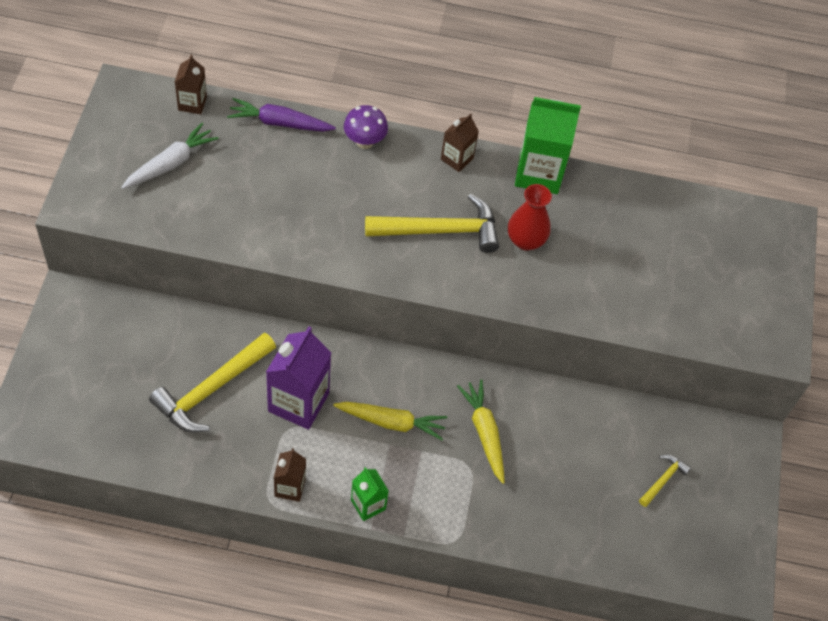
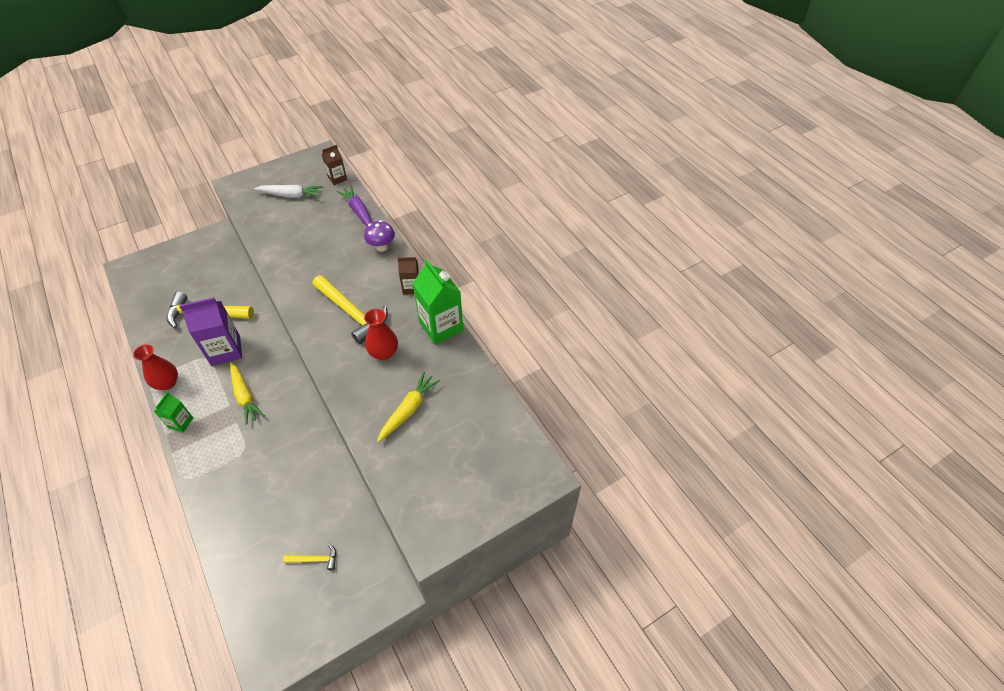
camera: 55 degrees right, 5 degrees down
(290, 487) = (167, 383): brown carton -> red vase
(484, 433) = (273, 442): yellow carrot -> yellow carrot (408, 410)

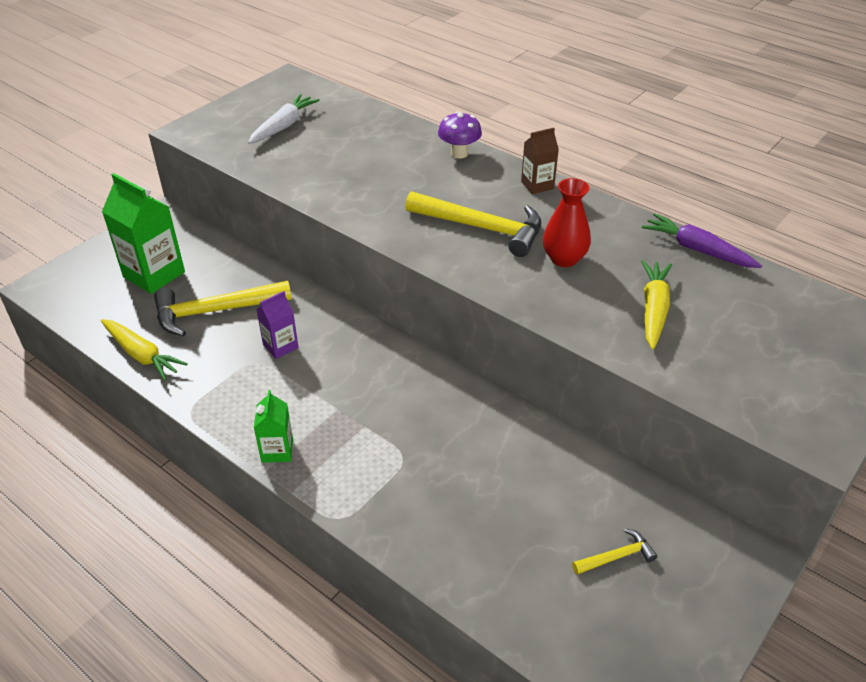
camera: 20 degrees left, 10 degrees down
(167, 383) = (217, 408): red vase -> none
(225, 350) = (280, 346): purple carton -> purple carton, size x0.55
(245, 396) = (353, 392): yellow carrot -> yellow carrot (141, 355)
(291, 195) = (284, 126): white carrot -> white carrot turned 45 degrees counterclockwise
(337, 178) = (334, 98): brown carton -> none
(359, 212) = (395, 125): purple carrot -> purple carrot (697, 250)
(441, 327) = (613, 215): green carton -> green carton (154, 274)

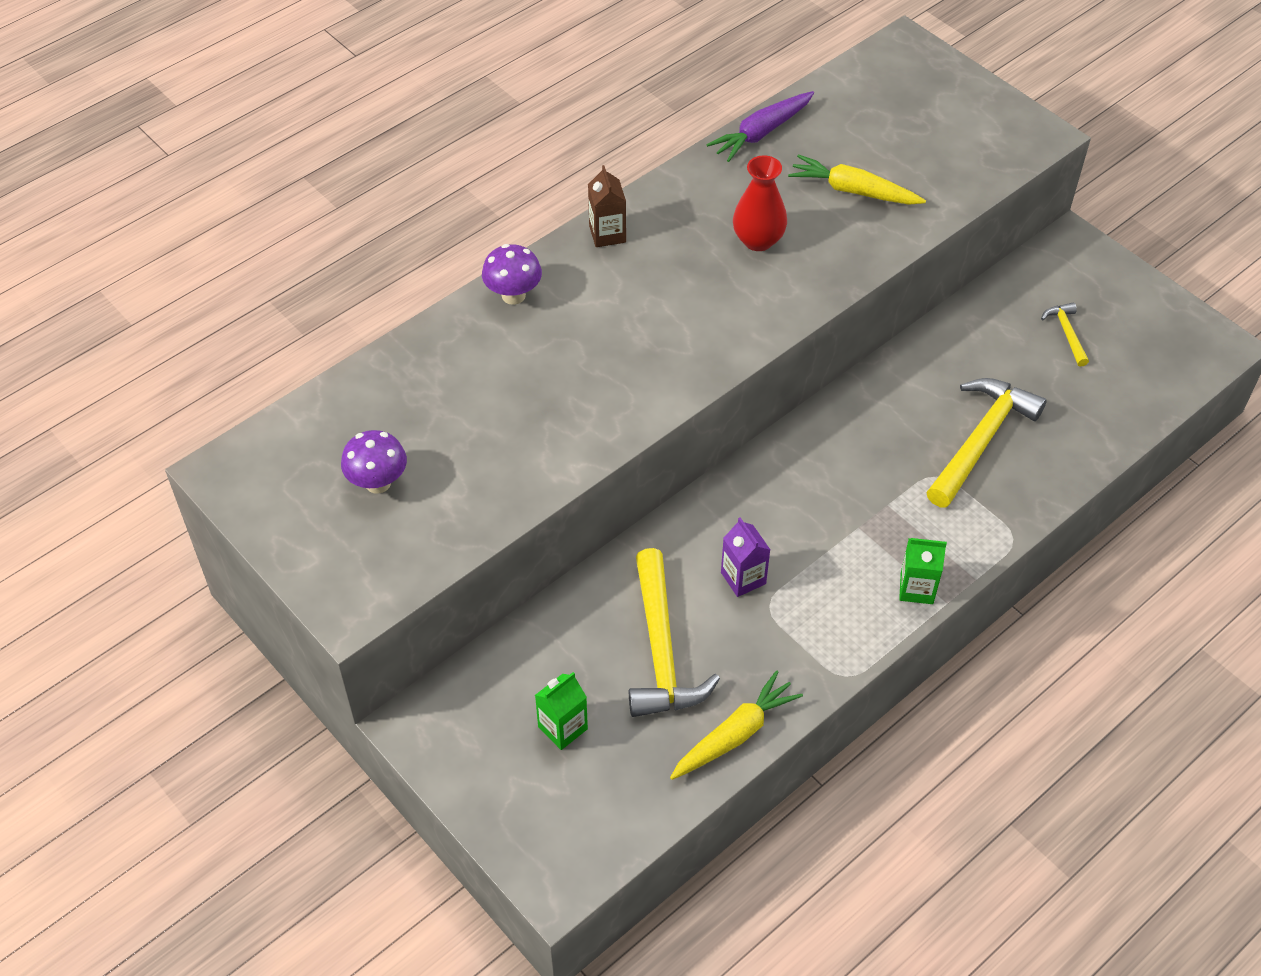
camera: 80 degrees left, 10 degrees up
(154, 274) = (562, 728): green carton -> green carton, size x0.55
(284, 126) = (378, 483): white carrot -> purple mushroom
(482, 228) = (686, 300): yellow hammer -> yellow hammer (981, 440)

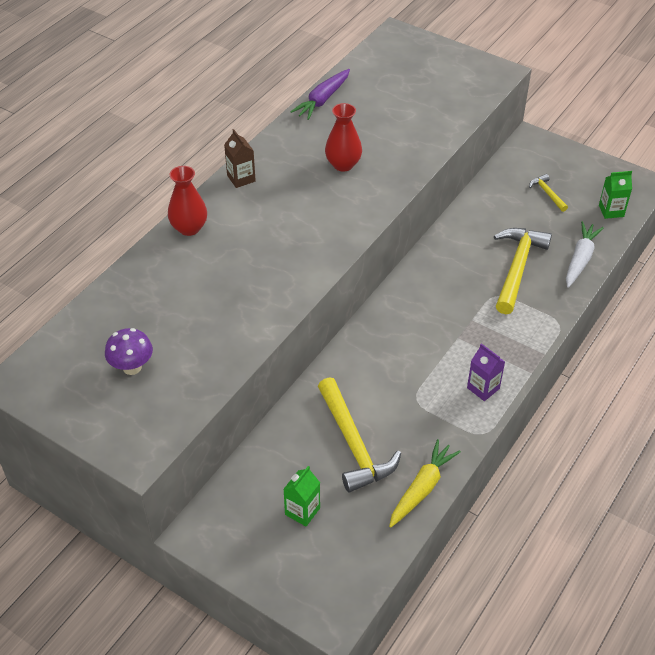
camera: 15 degrees left, 5 degrees down
(513, 295) = (189, 228): purple mushroom -> red vase
(743, 578) = (393, 386): purple carton -> purple carton (483, 388)
(853, 191) = (394, 124): yellow carrot -> none
(916, 588) = (509, 368): green carton -> green carton (611, 211)
(1079, 446) = (580, 259): none -> white carrot

